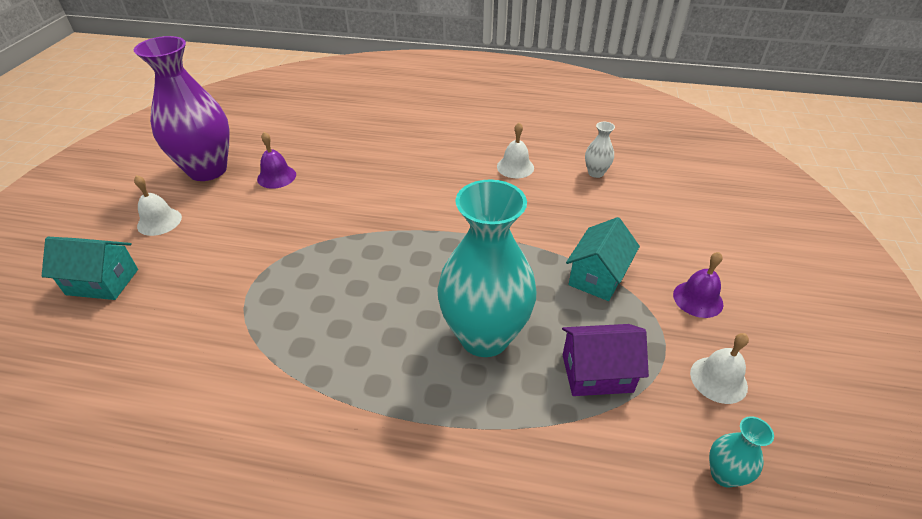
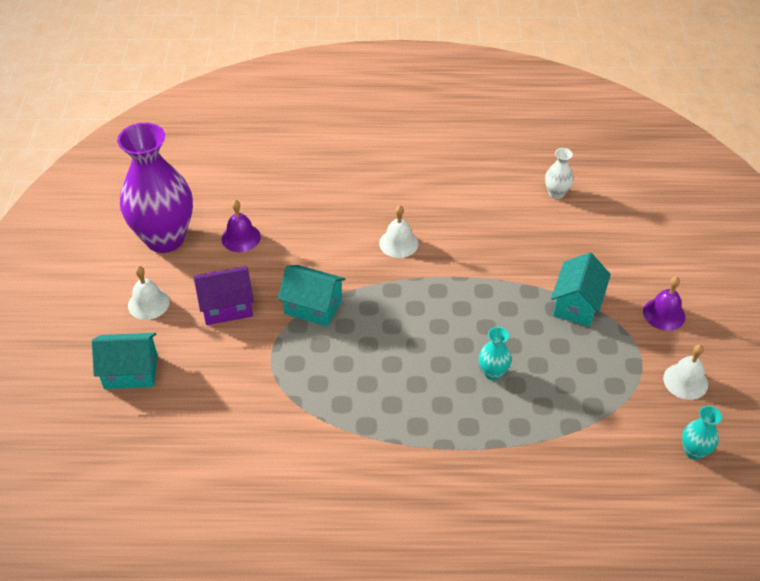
camera: 10 degrees left, 5 degrees up
(316, 244) = (313, 307): none -> turquoise house
(484, 336) = (492, 373): turquoise vase -> turquoise vase, size x0.42
(515, 167) = (476, 196): white bell -> white bell (398, 243)
(597, 373) = (590, 390): purple house -> purple house (227, 306)

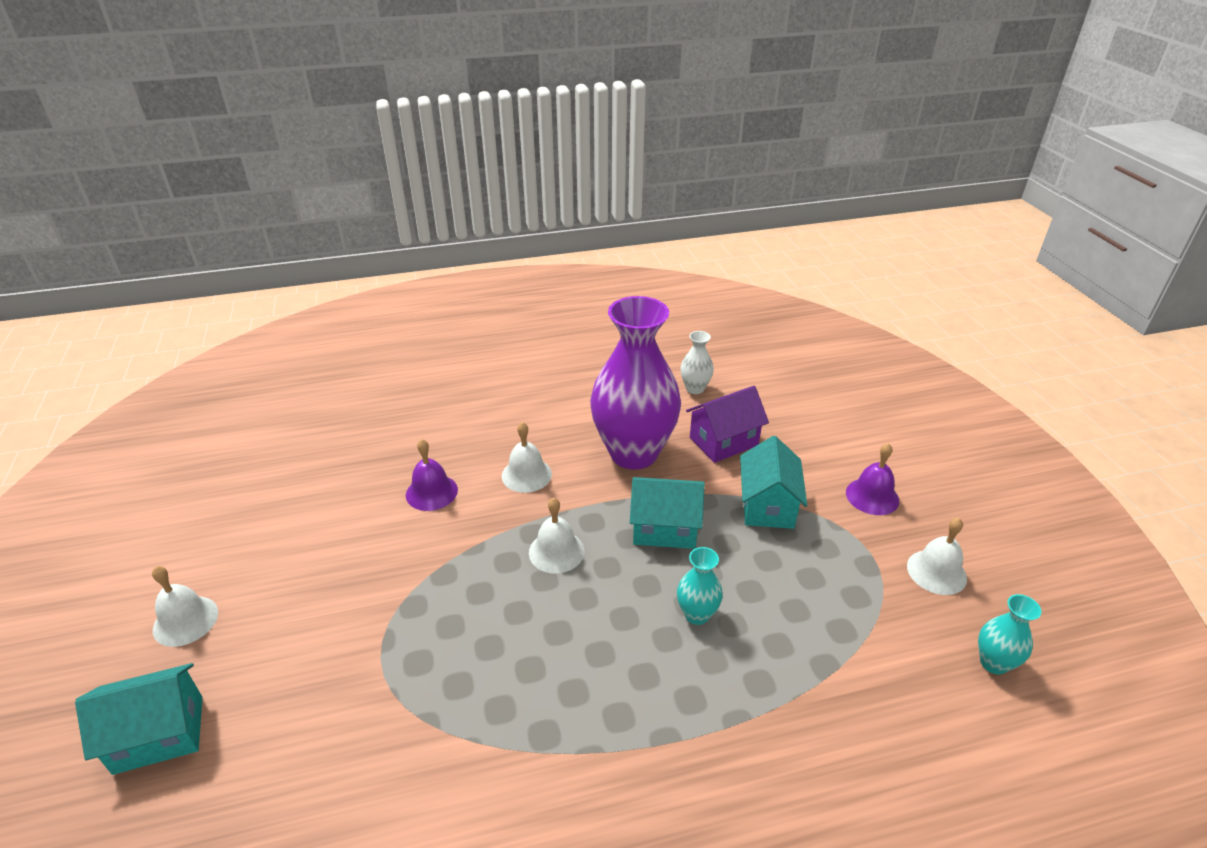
camera: 15 degrees left, 10 degrees down
(165, 239) = (207, 526): purple vase -> purple vase (633, 453)
(227, 306) = (306, 601): purple house -> purple house (723, 441)
(241, 237) = (316, 505): purple bell -> purple bell (431, 492)
(313, 307) = (430, 576): turquoise house -> turquoise house (665, 528)
(405, 307) = (556, 551): none -> white bell

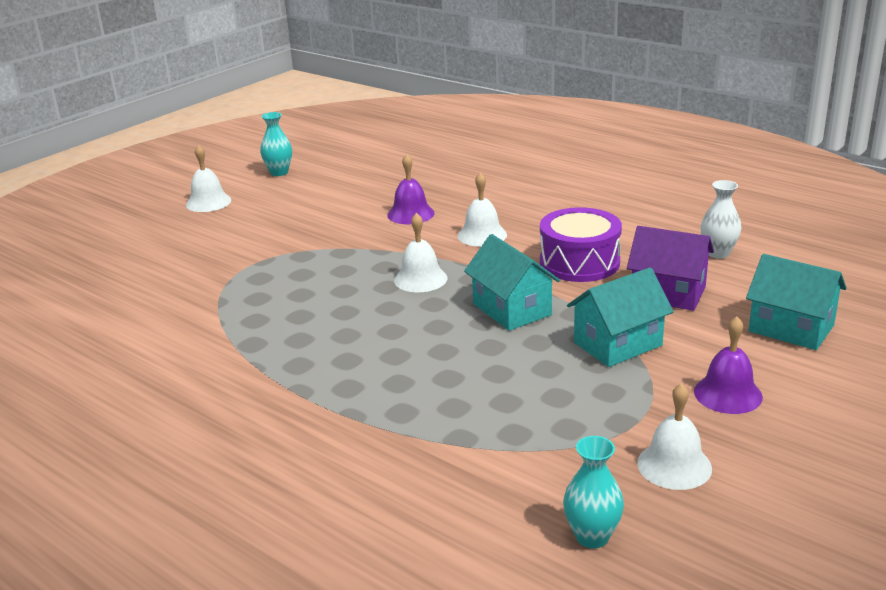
camera: 55 degrees right, 10 degrees down
(159, 734) = (129, 235): turquoise house -> turquoise house (791, 328)
(633, 453) = (579, 262): purple vase -> purple drum
(697, 614) = (437, 359): turquoise vase -> turquoise vase (279, 172)

